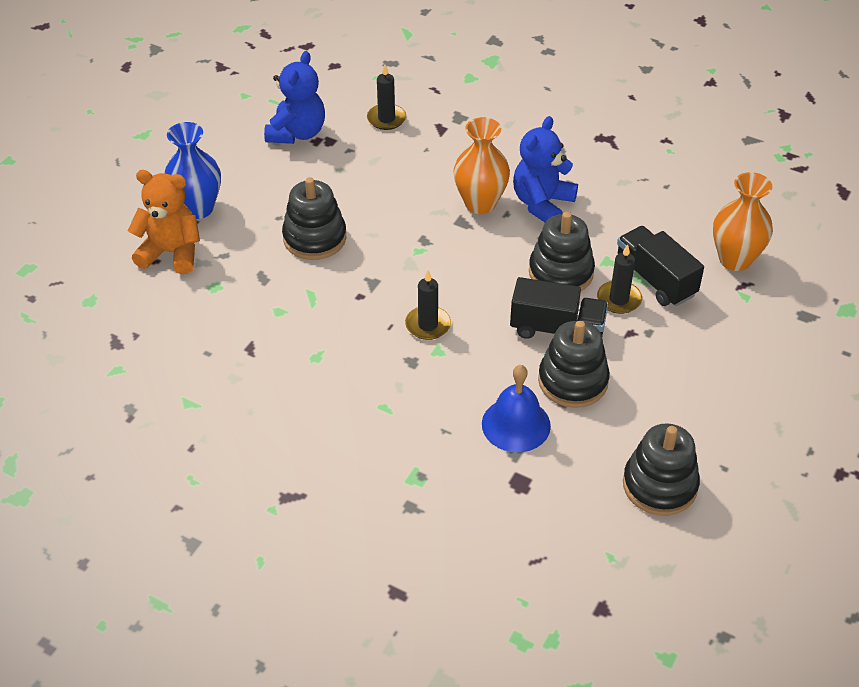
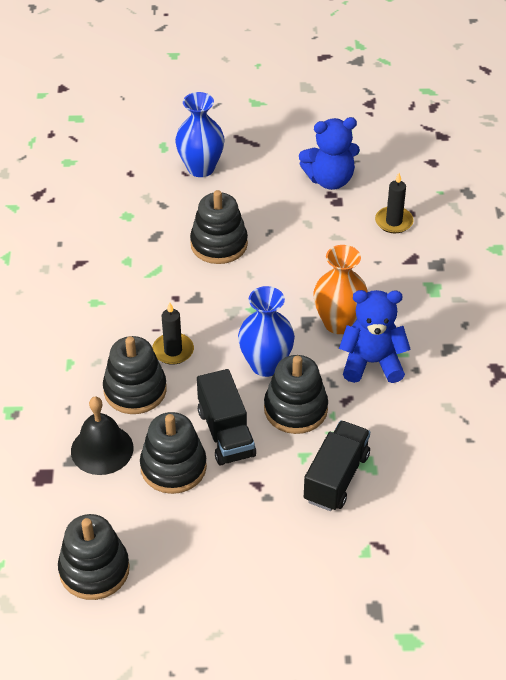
camera: 60 degrees right, 0 degrees up
(171, 253) = (144, 177): orange teddy bear -> none
(458, 371) = (135, 390): none -> black stacking toy
(494, 270) = (266, 365): none -> blue vase
(516, 424) = (102, 449): blue bell -> black bell
(619, 299) = (292, 461): black candle -> none
(735, 259) = (409, 527): orange vase -> none

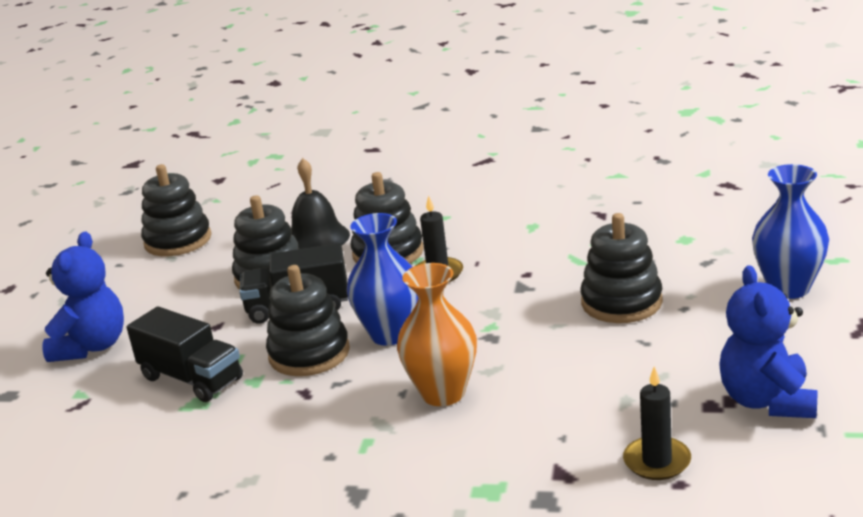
camera: 105 degrees right, 20 degrees down
(372, 363) = (358, 417): blue teddy bear -> blue teddy bear (92, 347)

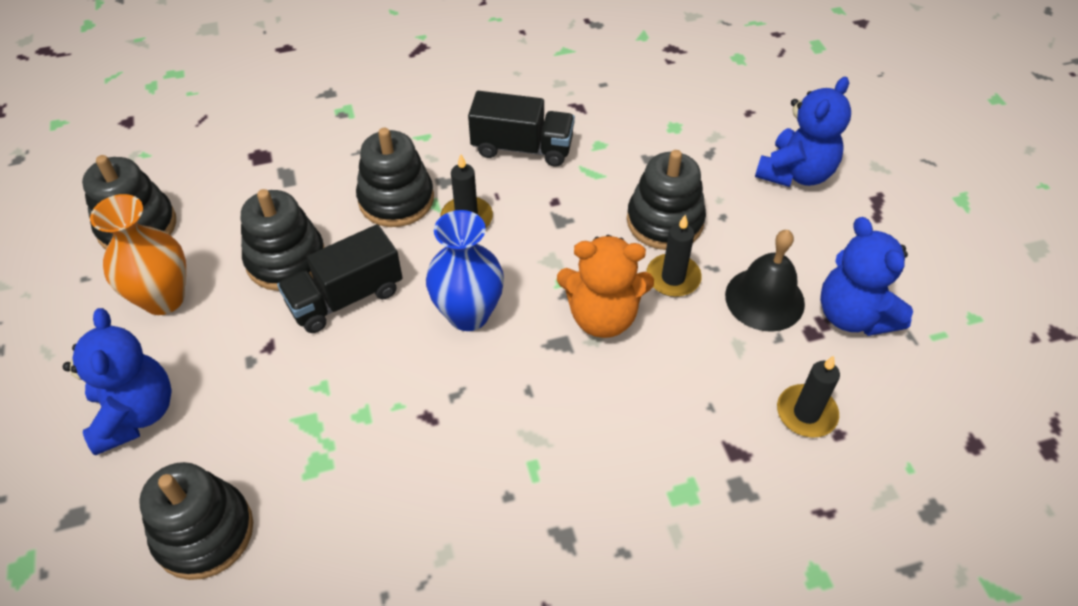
camera: 30 degrees left, 25 degrees up
(191, 378) = (289, 431): black truck -> black truck (522, 148)
(309, 354) = (399, 362): black stacking toy -> black stacking toy (204, 532)
(317, 238) = (303, 193): black bell -> black bell (764, 299)
(443, 393) = (569, 381): orange vase -> orange vase (163, 298)
(508, 356) = (602, 316): none -> orange teddy bear
(598, 342) = (673, 278): none -> black candle
(788, 288) = (795, 173): blue vase -> blue teddy bear

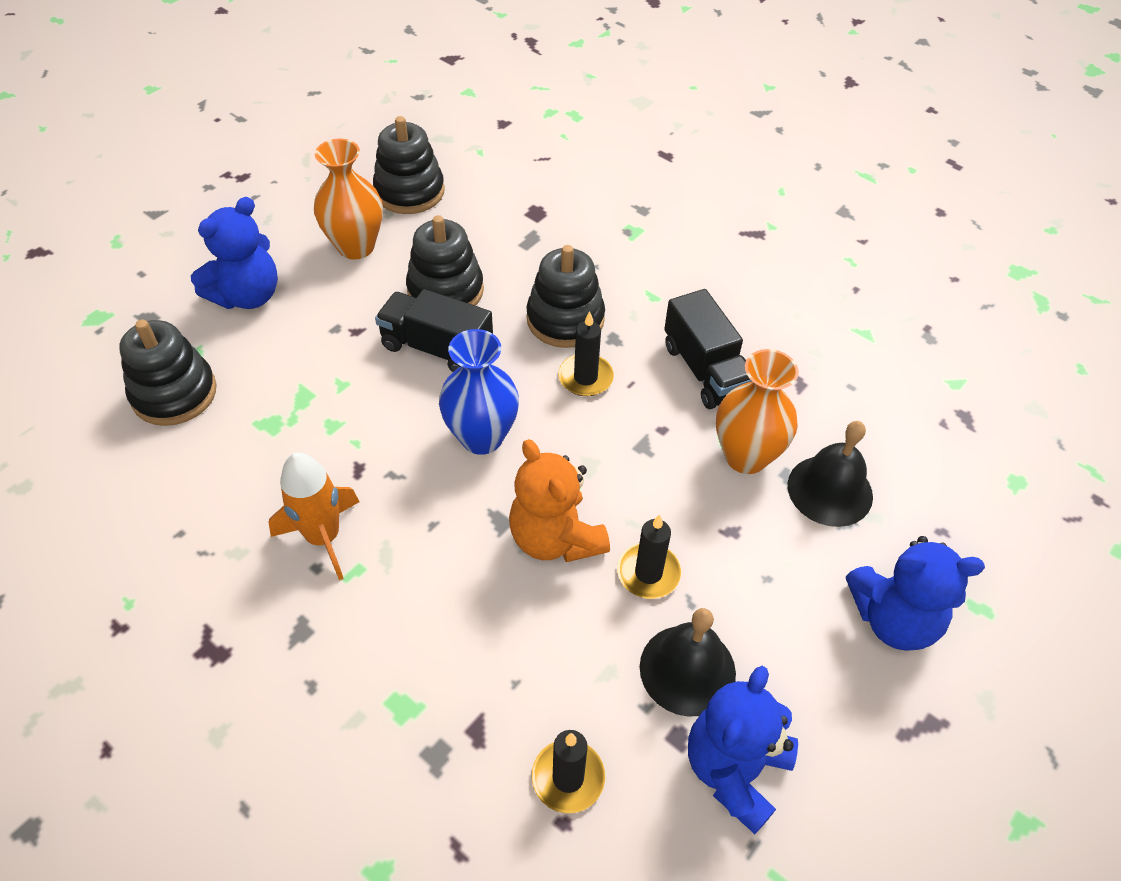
camera: 55 degrees right, 0 degrees up
(481, 476) = (323, 537): none -> orange rocket
(616, 170) = (746, 456): none -> orange vase
(665, 221) = (715, 530): black stacking toy -> none
(678, 145) = (830, 490): none -> black bell

